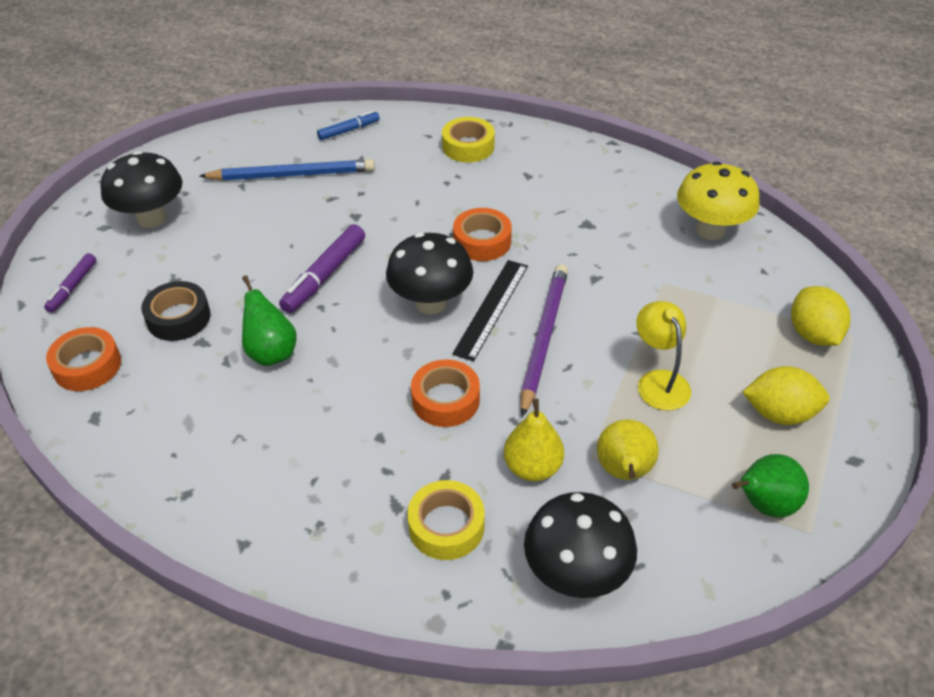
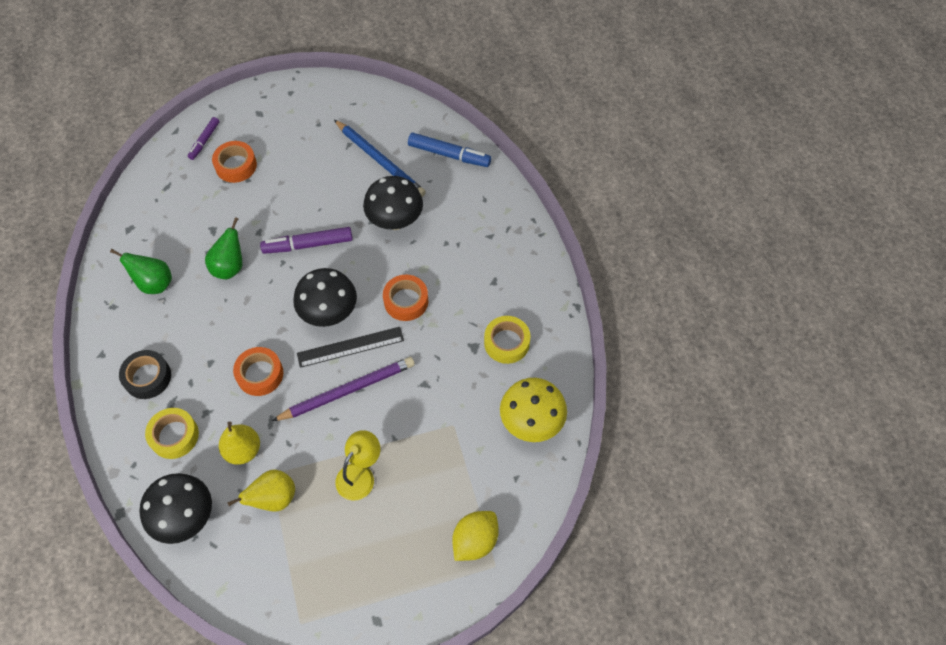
camera: 50 degrees right, 15 degrees up
(72, 287) = (204, 141): purple marker -> purple marker turned 45 degrees counterclockwise
(87, 366) = (158, 196): orange tape -> orange tape (236, 165)
(152, 218) = (284, 128): black mushroom -> black mushroom (395, 221)
(178, 318) = (221, 205): black tape -> black tape (147, 377)
(349, 130) = (449, 155): blue marker -> blue marker, size x1.63
(468, 146) = (493, 228): yellow tape -> yellow tape (506, 343)
(764, 505) = (303, 586): green pear -> green pear (154, 283)
(779, 413) = (384, 557): yellow lemon -> none

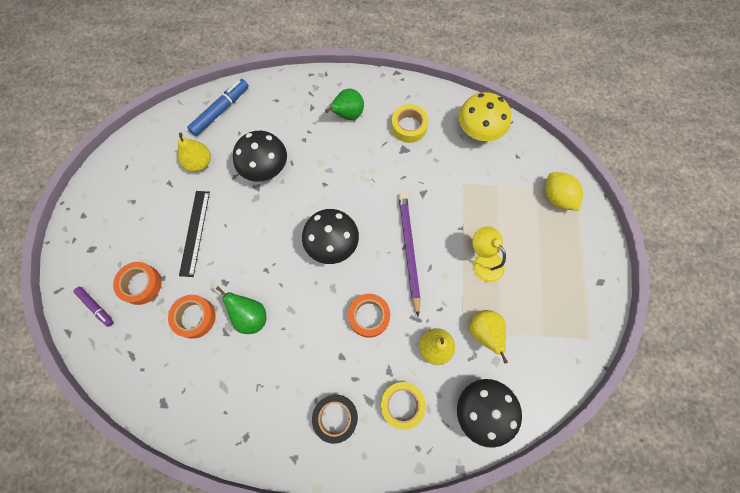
camera: 70 degrees left, 10 degrees up
(154, 283) = (237, 391): green pear -> green pear (347, 115)
(308, 244) = (257, 244): purple marker -> none
(350, 347) = (370, 237): black ruler -> black ruler (195, 232)
(380, 160) = (199, 163): blue pencil -> yellow pear
(406, 301) = (345, 184): orange tape -> orange tape (194, 317)

